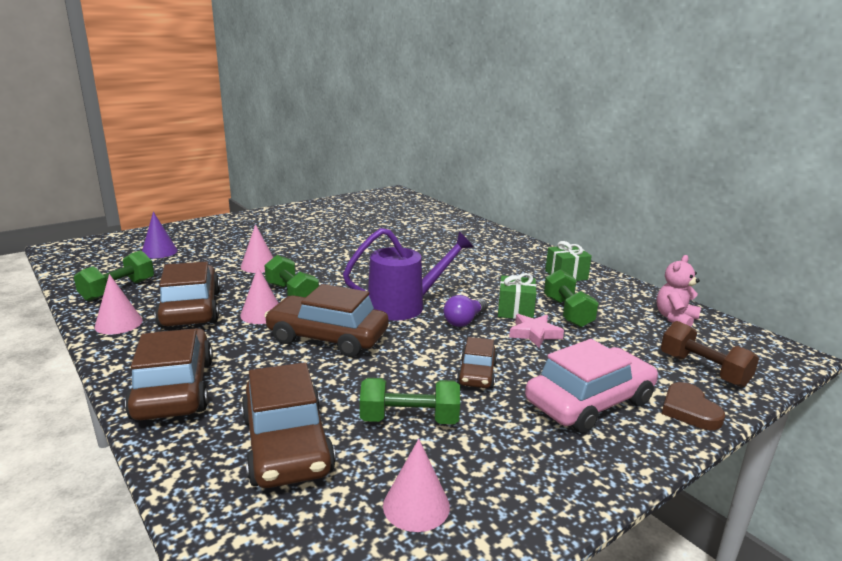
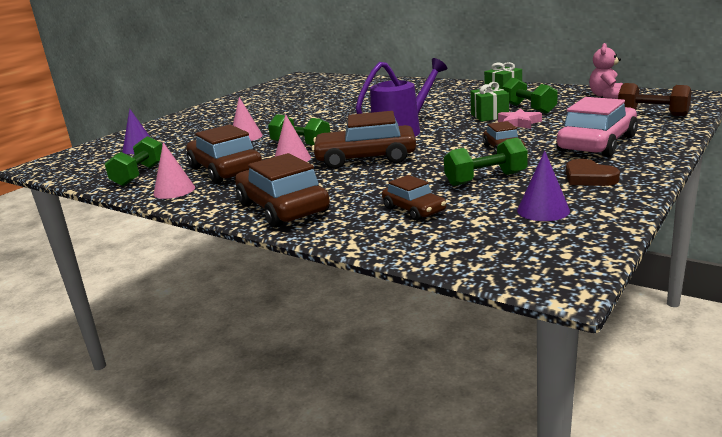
camera: 15 degrees left, 0 degrees up
(286, 444) = (414, 210): brown car -> brown car, size x0.55
(416, 506) = (543, 210): pink cone -> purple cone
(464, 321) = (459, 128): purple light bulb -> none
(689, 410) = (664, 132): brown heart -> brown heart (588, 177)

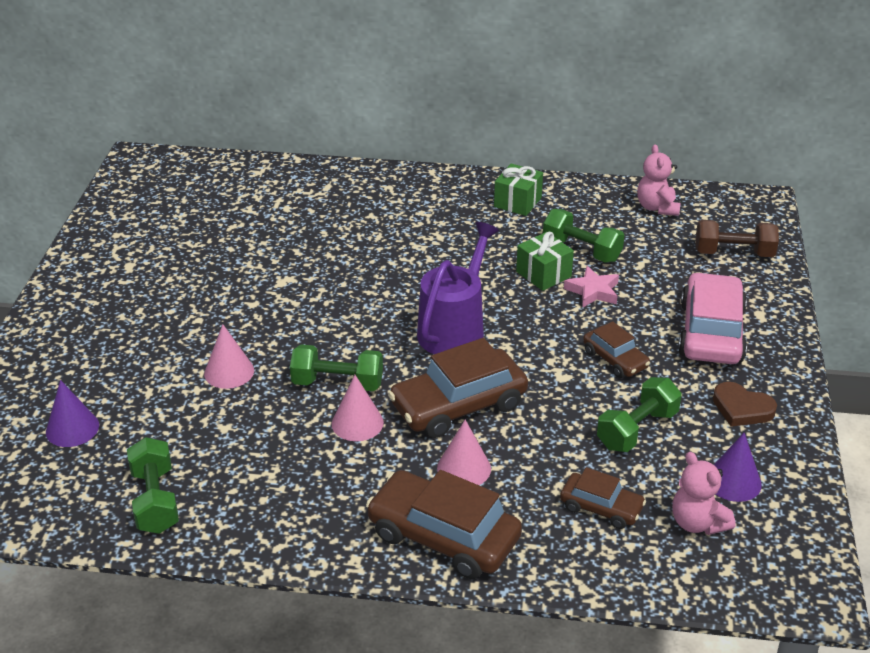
camera: 30 degrees left, 15 degrees up
(174, 190) = (253, 528): pink cone -> pink cone (464, 468)
(225, 170) = (282, 465): brown car -> none
(487, 226) = (697, 523): none -> pink teddy bear

